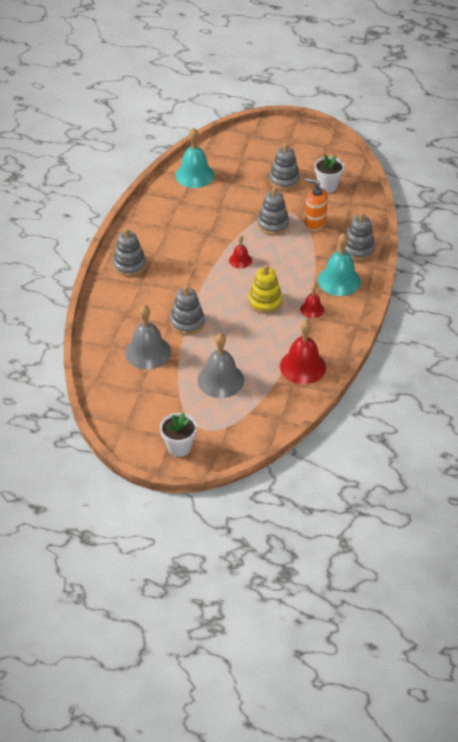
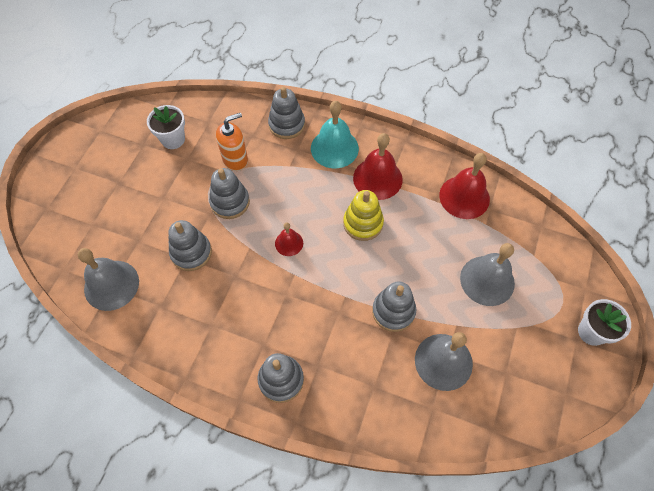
camera: 85 degrees left, 15 degrees up
(194, 175) = (111, 285): turquoise bell -> grey bell
(284, 180) = (150, 182): grey stacking toy -> grey stacking toy (191, 252)
(312, 309) = (377, 178): red bell -> red bell, size x1.84
(314, 223) = (235, 159): orange soap dispenser -> orange soap dispenser turned 150 degrees counterclockwise

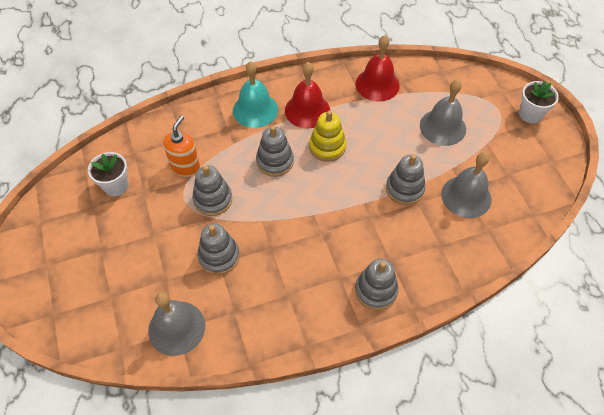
camera: 40 degrees left, 5 degrees down
(286, 124) = (201, 116): grey stacking toy -> grey stacking toy (275, 161)
(289, 243) = (288, 196): red bell -> none

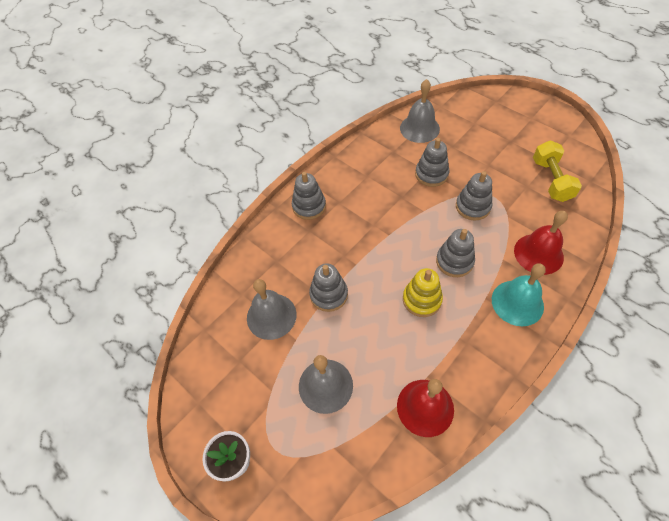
camera: 155 degrees right, 0 degrees up
(116, 186) = (551, 180): white flower pot -> yellow dumbbell
(185, 167) = (519, 219): orange soap dispenser -> none
(307, 110) = (470, 330): red bell -> red bell (538, 253)

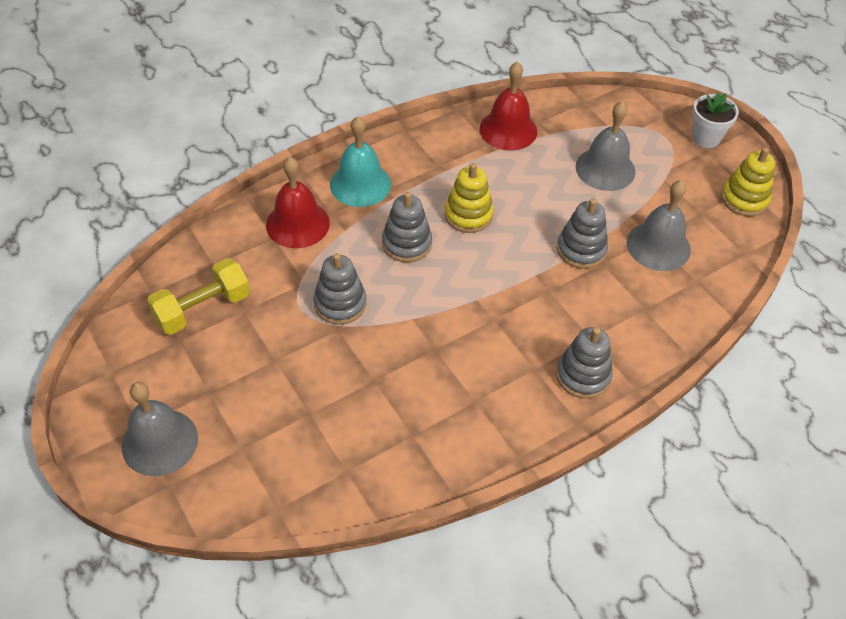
camera: 170 degrees left, 5 degrees down
(201, 388) = (744, 199): none -> yellow stacking toy
(419, 128) = (343, 468): grey bell -> grey bell (160, 442)
(431, 174) = (371, 371): grey stacking toy -> none
(551, 180) = (202, 309): yellow dumbbell -> yellow dumbbell turned 45 degrees clockwise

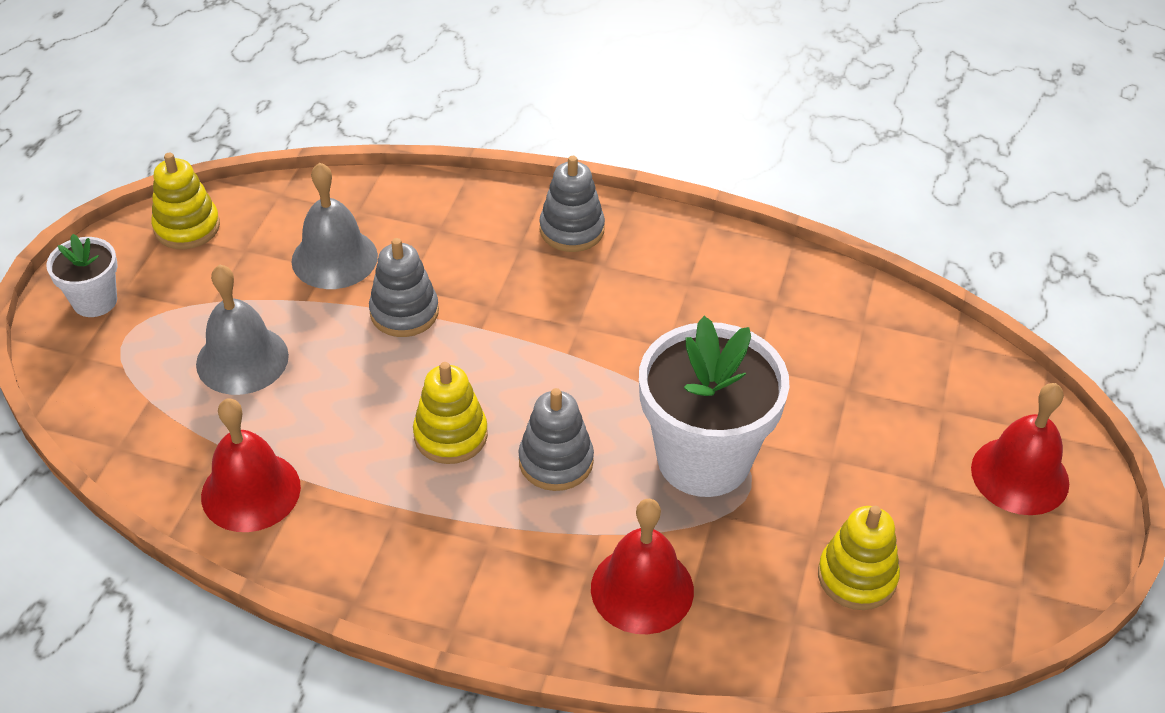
camera: 130 degrees left, 5 degrees down
(160, 442) = (1020, 475): grey bell -> red bell
(202, 309) = (857, 576): yellow dumbbell -> yellow stacking toy
(340, 304) = (703, 459): grey stacking toy -> white flower pot
(360, 184) = (509, 576): turquoise bell -> none

